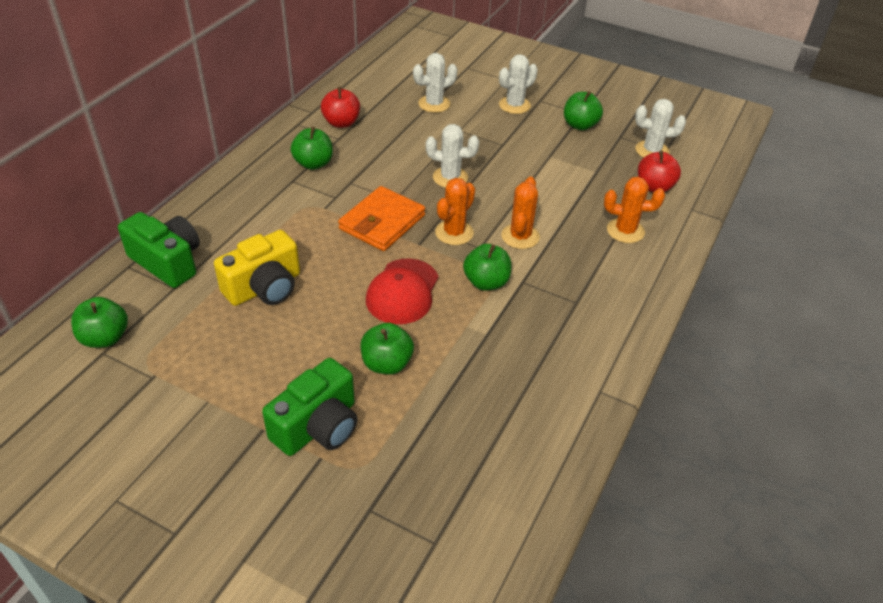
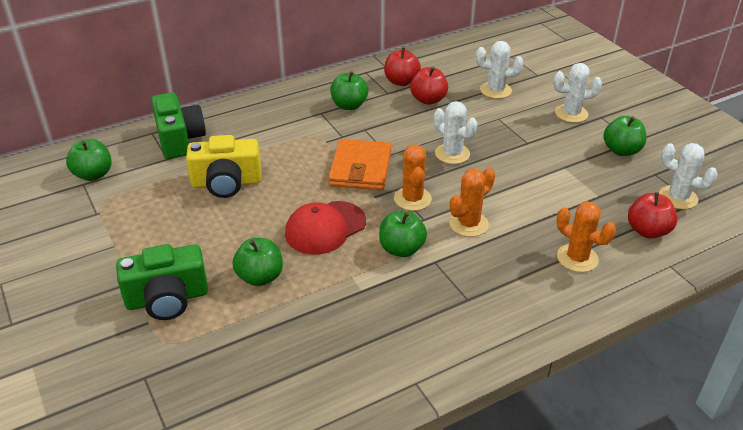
camera: 35 degrees right, 5 degrees down
(382, 222) = (360, 168): orange wallet -> orange wallet turned 60 degrees counterclockwise
(383, 133) = (428, 100): none -> red apple
(454, 233) = (412, 199): orange cactus -> orange cactus turned 75 degrees counterclockwise

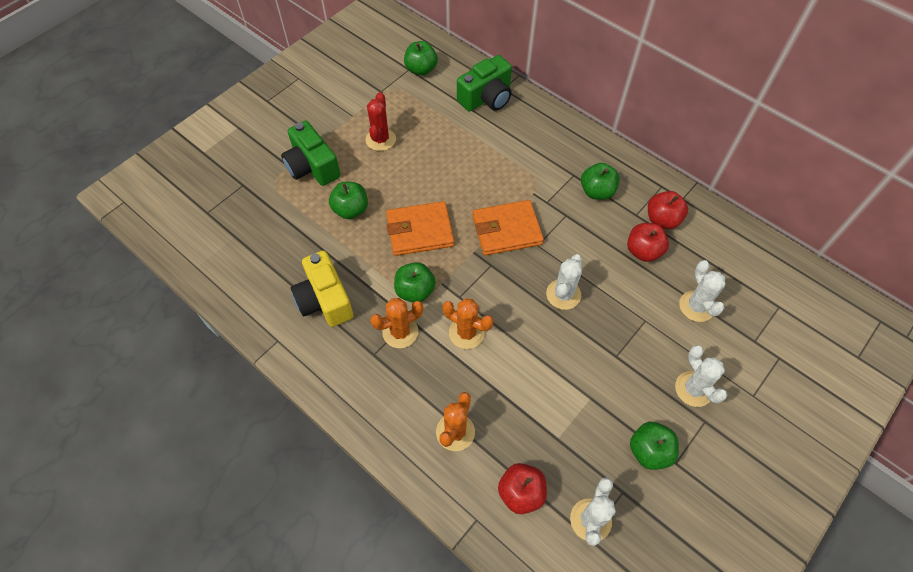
camera: 70 degrees right, 20 degrees up
(172, 229) = (380, 139): none -> red cactus
(226, 183) = (446, 148): yellow camera -> yellow camera (325, 300)
(325, 228) = (420, 231): red cap -> orange wallet
(412, 199) = (482, 281): orange cactus -> orange cactus (400, 332)

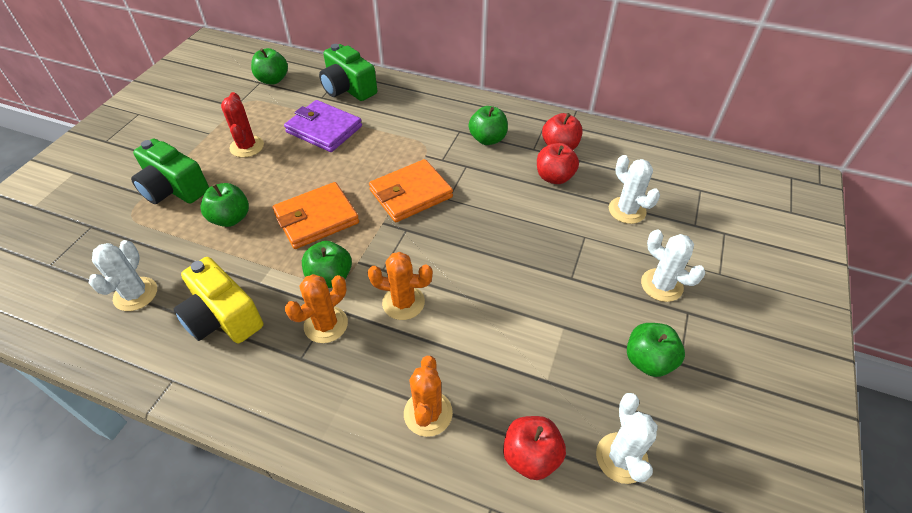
camera: 20 degrees left, 10 degrees down
(451, 139) = (324, 129): none -> purple wallet
(486, 98) = (348, 88): green camera -> green camera turned 105 degrees clockwise
(563, 294) = (493, 236): white cactus -> white cactus (135, 294)

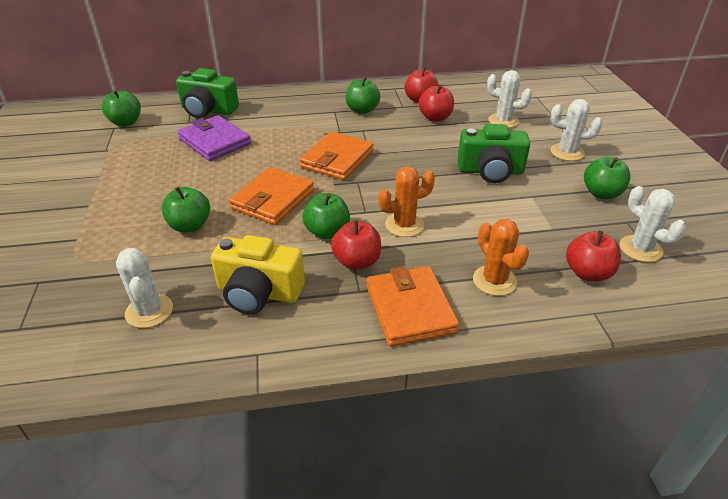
camera: 30 degrees left, 10 degrees down
(174, 189) = (105, 225): green camera -> green camera (490, 171)
(247, 147) = (151, 174): red cactus -> none
(324, 129) = (215, 141): purple wallet -> purple wallet turned 45 degrees clockwise
(324, 403) = (410, 309): none -> orange wallet
(326, 325) = (357, 262): orange cactus -> red apple

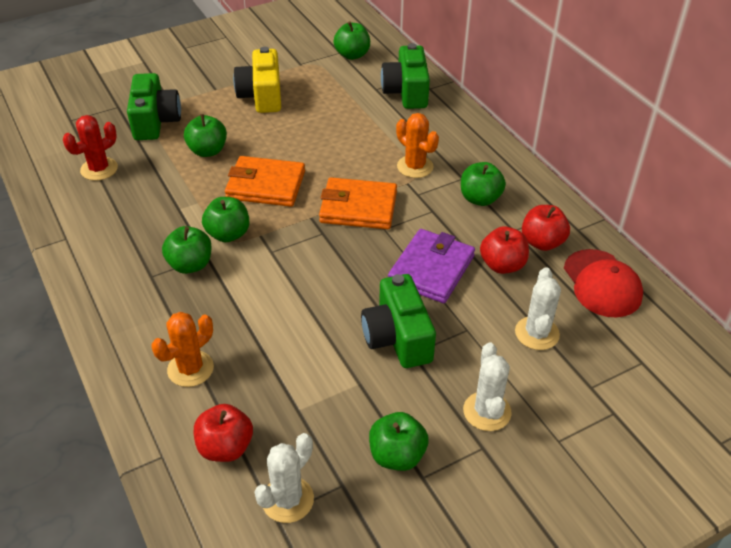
camera: 70 degrees right, 5 degrees up
(101, 255) = (155, 121): none -> green camera
(149, 311) = (99, 169): white cactus -> red cactus
(215, 141) = (348, 117): purple wallet -> purple wallet (431, 269)
(259, 292) = (133, 217): yellow camera -> yellow camera (262, 96)
(357, 262) = (190, 265): red apple -> green apple
(404, 225) = (259, 285): orange cactus -> orange cactus (415, 167)
(410, 309) = (135, 314): orange wallet -> none
(468, 91) = (602, 283): none -> red cap

